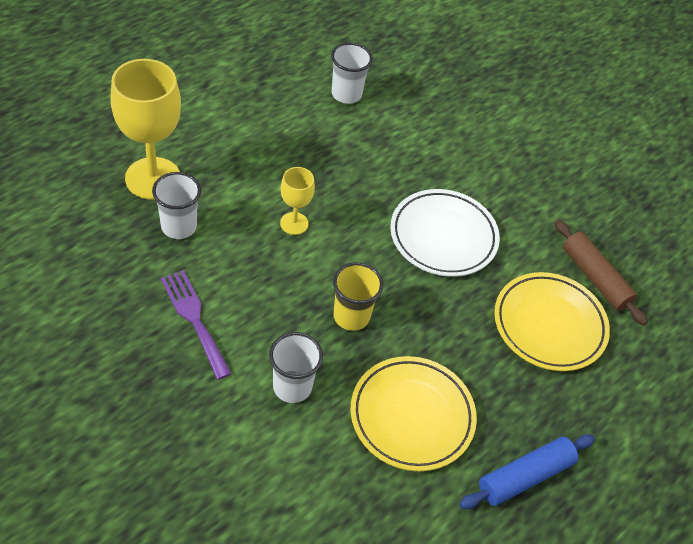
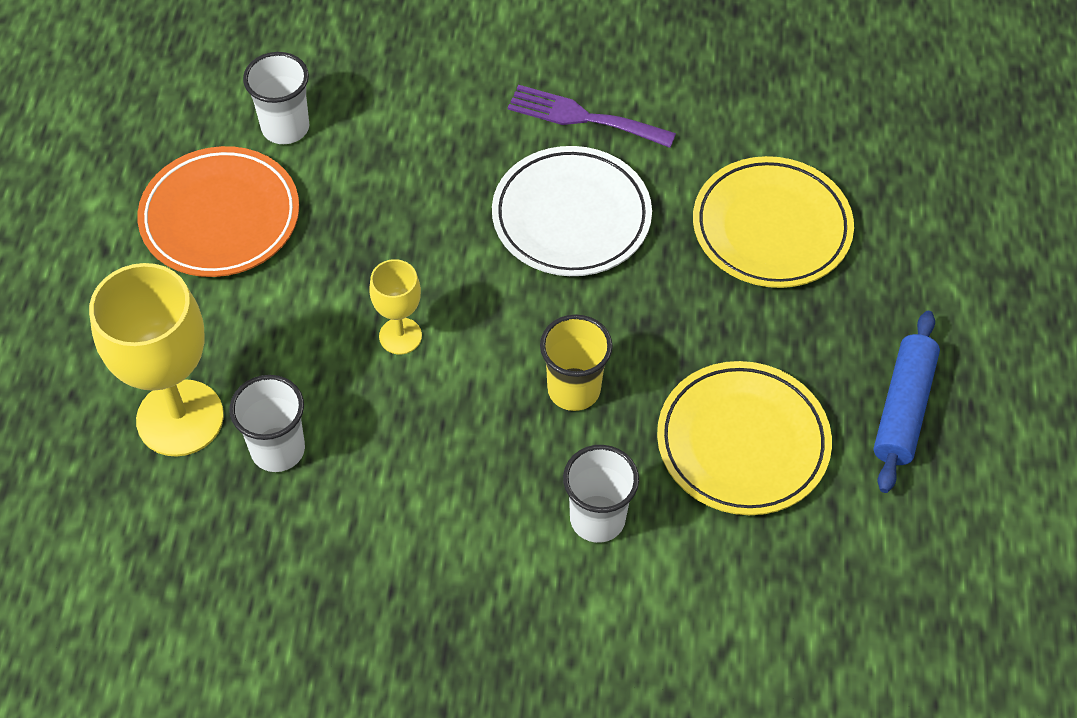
camera: 35 degrees left, 5 degrees up
(194, 319) = (416, 538): purple fork -> purple fork (583, 117)
(271, 110) = (220, 218): none -> orange plate
(595, 278) = (763, 137): brown rolling pin -> none

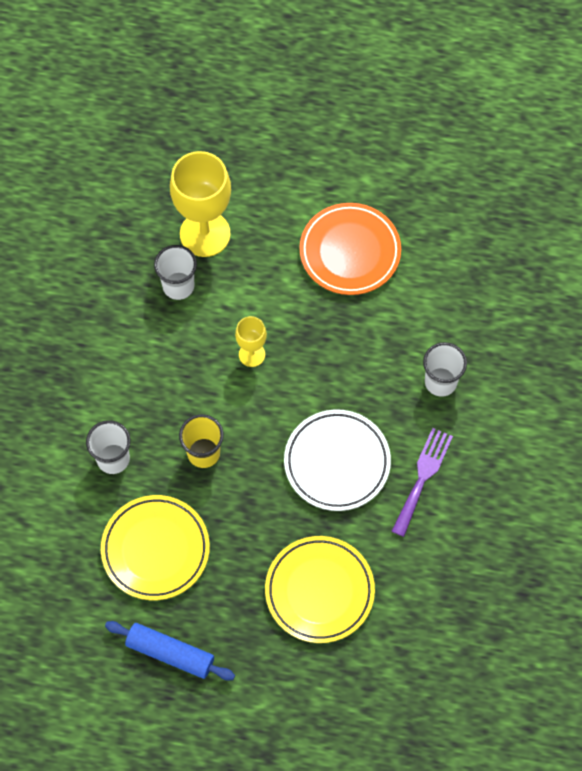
camera: 95 degrees right, 10 degrees up
(285, 127) = (422, 289): white cup -> white cup (440, 382)

